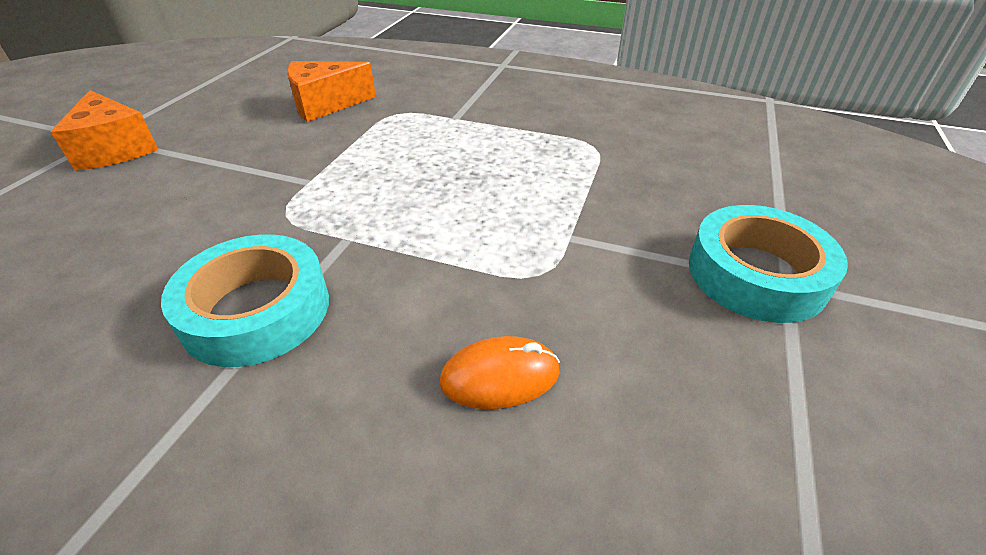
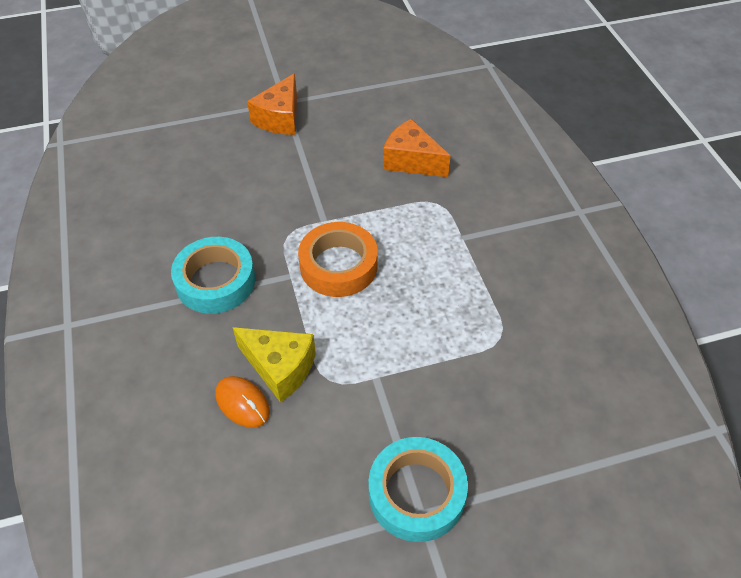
camera: 55 degrees right, 10 degrees up
(385, 197) = (338, 265): none -> orange tape
(477, 310) = (280, 368): none -> yellow cheese

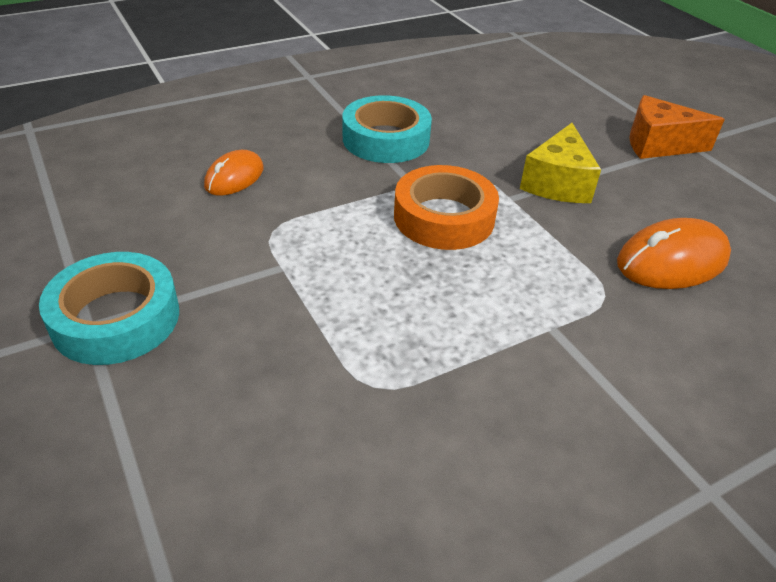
camera: 75 degrees right, 10 degrees down
(280, 368) = (282, 194): yellow cheese -> yellow cheese (557, 183)
(411, 161) = (671, 261): orange cheese -> orange mouse

